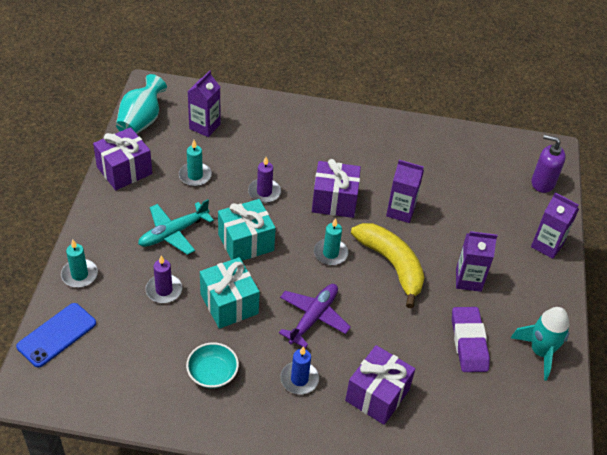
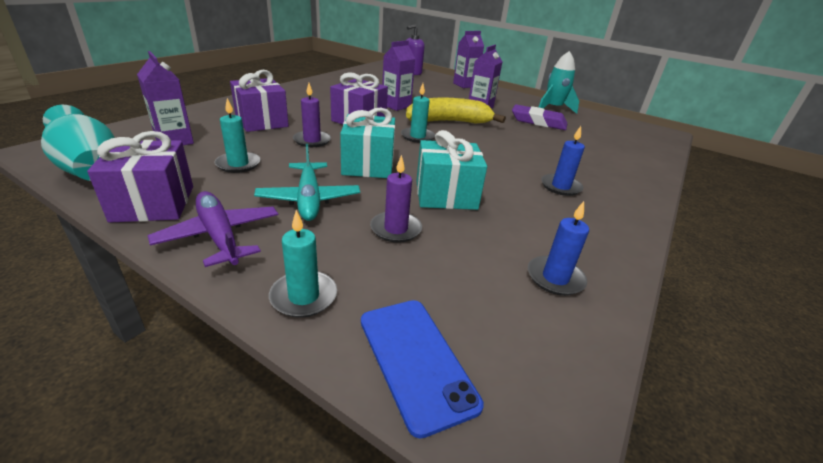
camera: 65 degrees left, 15 degrees down
(155, 387) = (555, 278): none -> blue candle
(212, 373) = (542, 230): turquoise bowl -> none
(313, 318) = (488, 162): purple plane -> purple plane (219, 236)
(377, 395) = (584, 161): purple gift -> purple gift (261, 122)

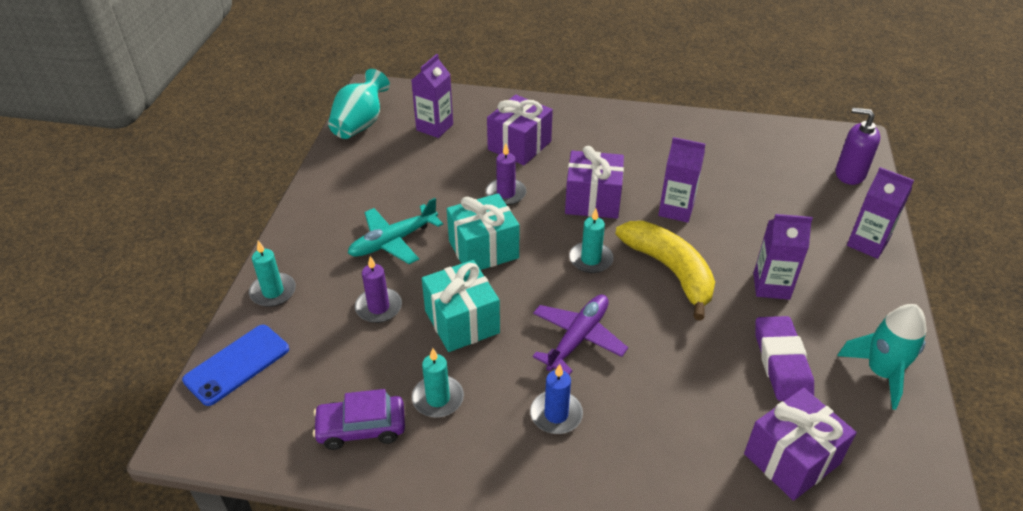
camera: 70 degrees right, 10 degrees up
(153, 203) = (337, 175): purple gift -> purple gift (791, 459)
(219, 236) = (316, 224): purple plane -> purple plane (577, 338)
(238, 164) = (422, 178): turquoise candle -> turquoise candle (438, 398)
(555, 278) = (361, 428): blue candle -> purple car

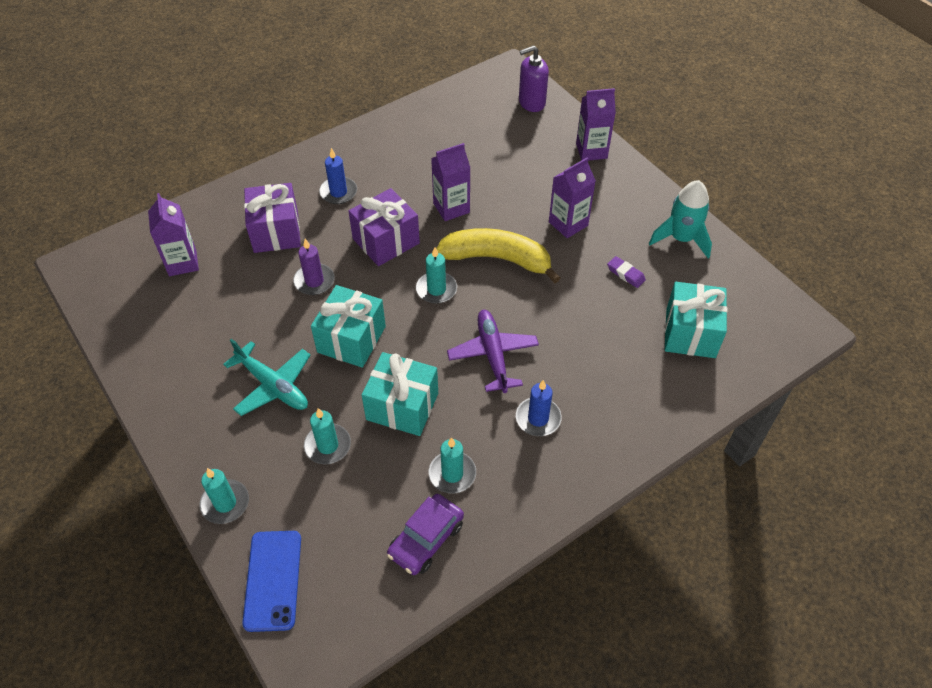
camera: 45 degrees left, 10 degrees up
(360, 124) = (108, 305): turquoise vase -> none
(378, 307) = (328, 445): purple candle -> turquoise candle
(393, 241) = (272, 385): turquoise plane -> turquoise plane turned 60 degrees counterclockwise
(597, 146) = (338, 192): none -> blue candle
(781, 362) = (625, 274): purple eraser -> purple eraser, size x0.51
(791, 459) = (690, 333): purple gift -> turquoise gift

